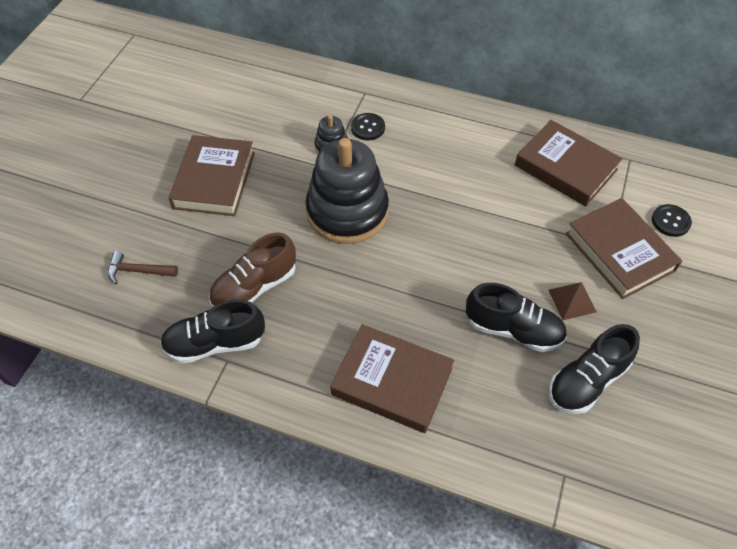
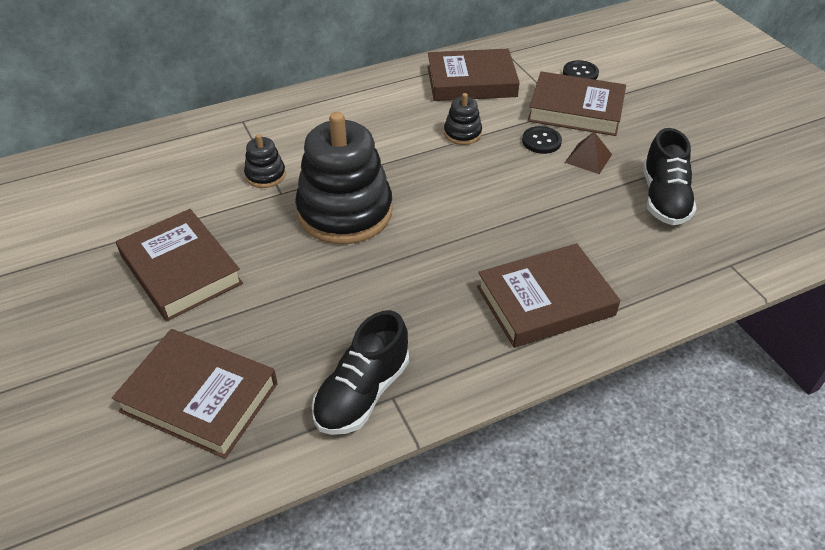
camera: 45 degrees left, 10 degrees down
(138, 271) = (199, 397): brown hammer -> brown book
(254, 287) = (339, 323): brown shoe -> none
(368, 127) = (280, 143): black button -> black button (541, 141)
(501, 208) = (462, 133): none -> black stacking toy
(513, 330) = (578, 203): black shoe -> none

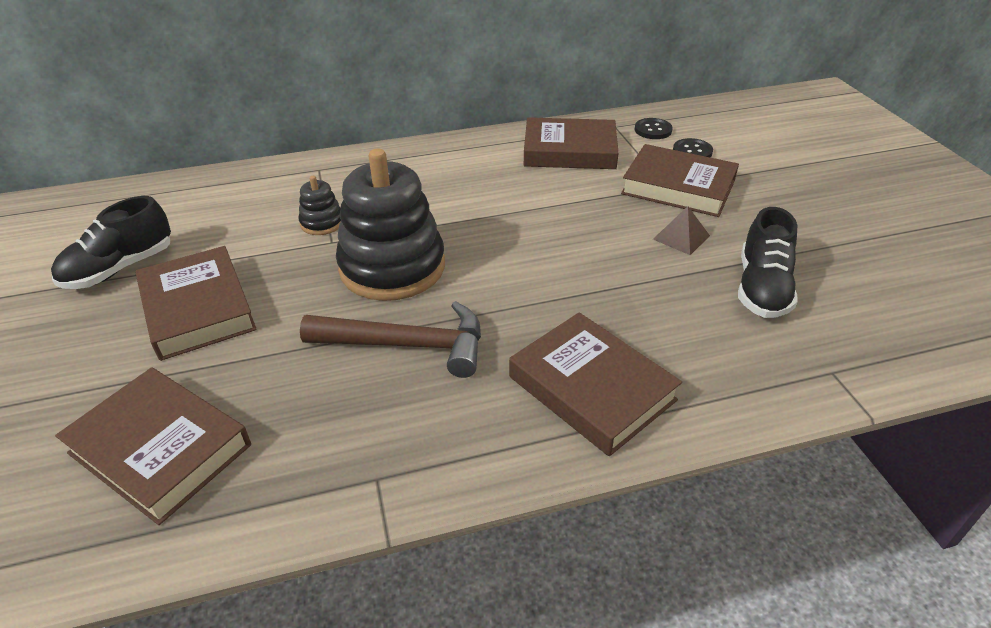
camera: 10 degrees right, 5 degrees down
(362, 393) = (343, 469): black shoe -> black shoe (120, 269)
(381, 282) = (407, 345): none -> brown hammer
(462, 133) = (545, 200): black stacking toy -> none
(541, 141) = (631, 215): black button -> black button (653, 130)
(545, 301) = (591, 388): brown book -> brown book turned 60 degrees clockwise

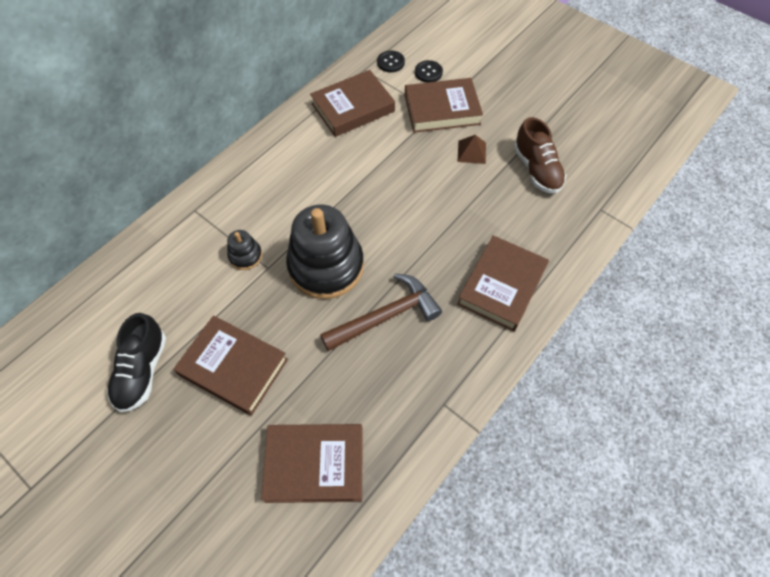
camera: 35 degrees left, 20 degrees up
(591, 388) = (501, 286): brown book -> brown book turned 75 degrees counterclockwise
(762, 288) = (536, 169): black shoe -> brown shoe

